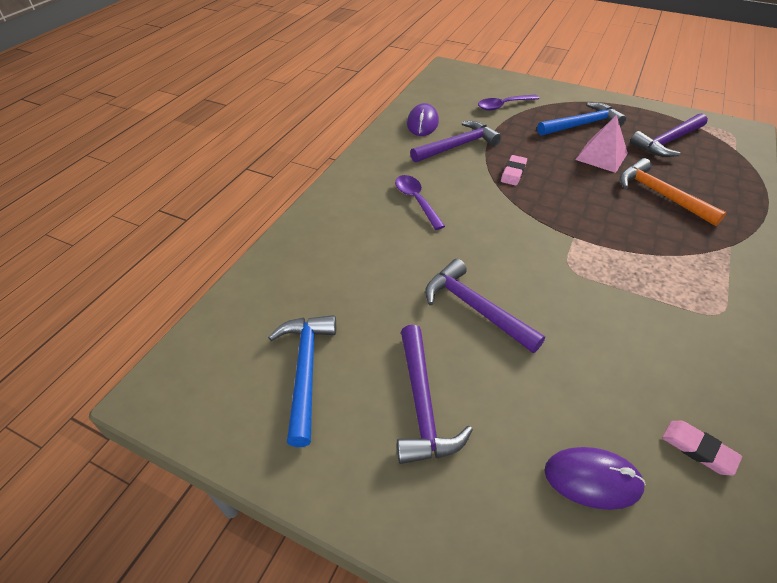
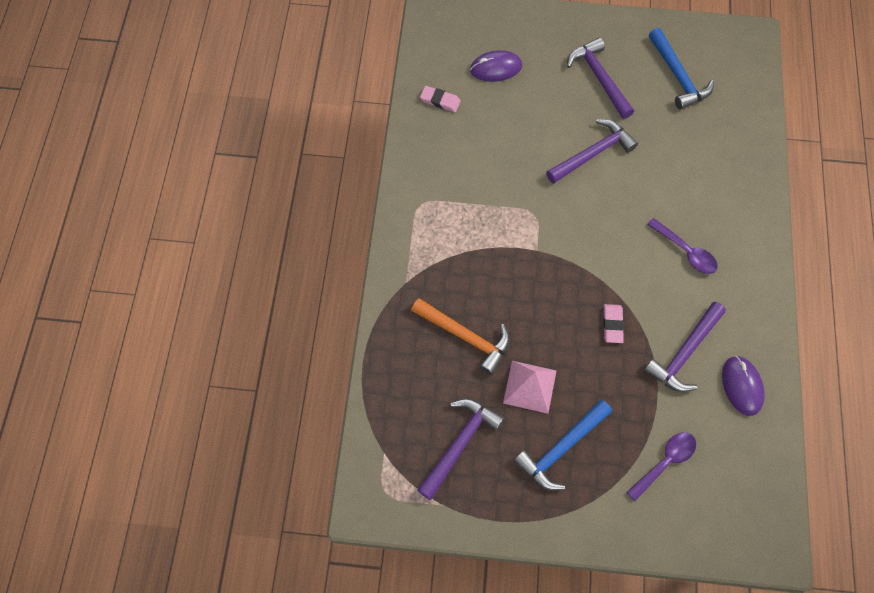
camera: 160 degrees right, 20 degrees up
(475, 308) = (592, 153): purple hammer -> purple hammer turned 60 degrees counterclockwise

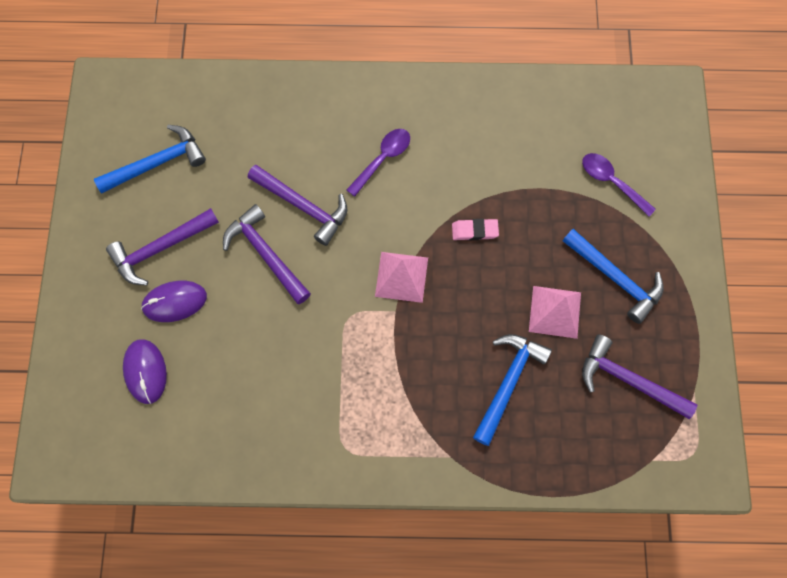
camera: 95 degrees left, 5 degrees up
(440, 101) = (196, 438): pink eraser -> none
(465, 336) = (508, 383): orange hammer -> blue hammer
(568, 258) = (401, 277): none -> pink pyramid
(684, 353) = (497, 162): purple hammer -> purple hammer (303, 206)
(742, 386) = (524, 112): purple mouse -> purple mouse (174, 302)

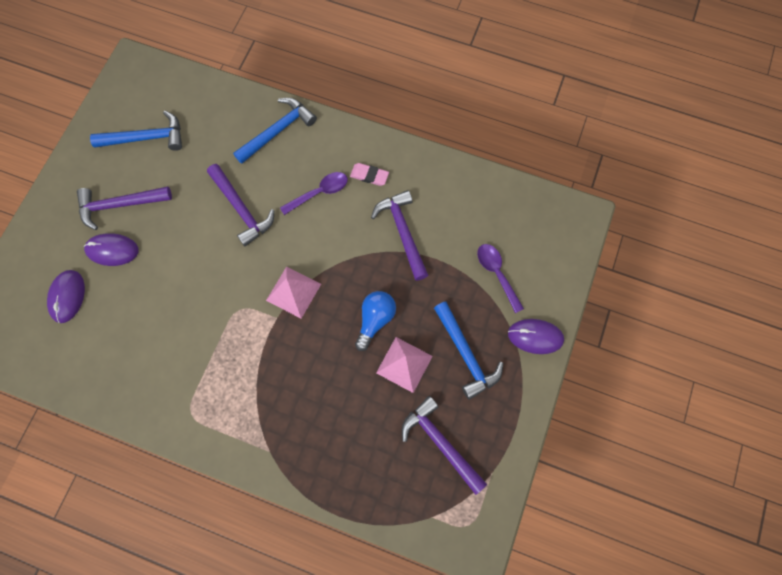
camera: 20 degrees right, 0 degrees up
(266, 254) = (196, 237): purple hammer -> purple hammer (403, 232)
(474, 231) = (367, 275): pink eraser -> pink eraser (369, 175)
(503, 276) = (375, 320): none -> blue light bulb
(508, 383) = (341, 409): blue hammer -> blue hammer (277, 131)
(679, 234) = (535, 337): none -> purple mouse

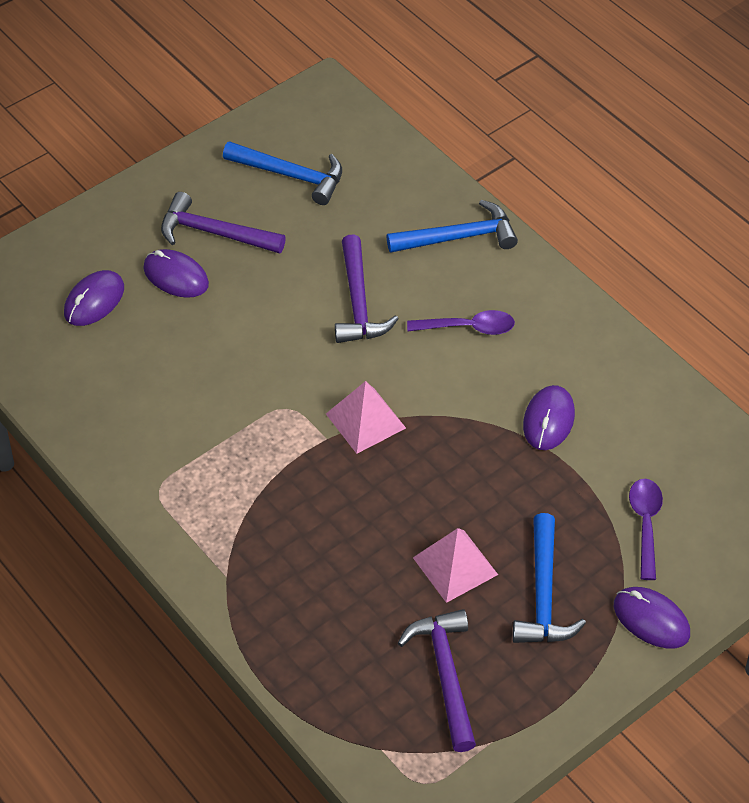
camera: 30 degrees right, 20 degrees down
(369, 175) = (546, 337): pink eraser -> none
(375, 320) = (449, 500): blue light bulb -> none
(403, 232) = (548, 420): purple hammer -> purple mouse

